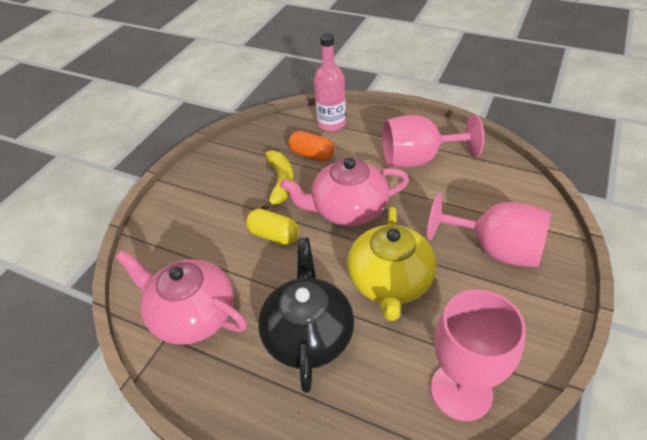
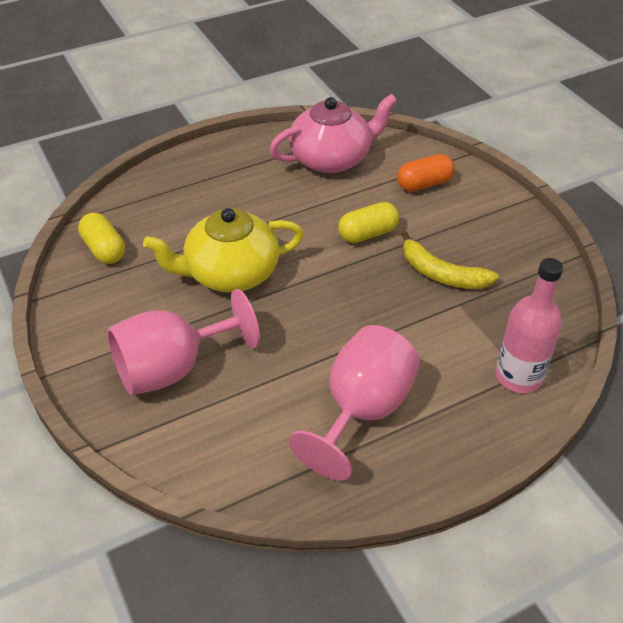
camera: 125 degrees right, 0 degrees up
(308, 334) = (243, 204): black teapot -> none
(311, 155) = (467, 322): orange capsule -> orange capsule (424, 184)
(347, 209) = (346, 299): pink teapot -> none
(390, 282) = (230, 273): yellow teapot -> yellow teapot turned 60 degrees counterclockwise
(461, 391) = (104, 249): pink goblet -> yellow capsule

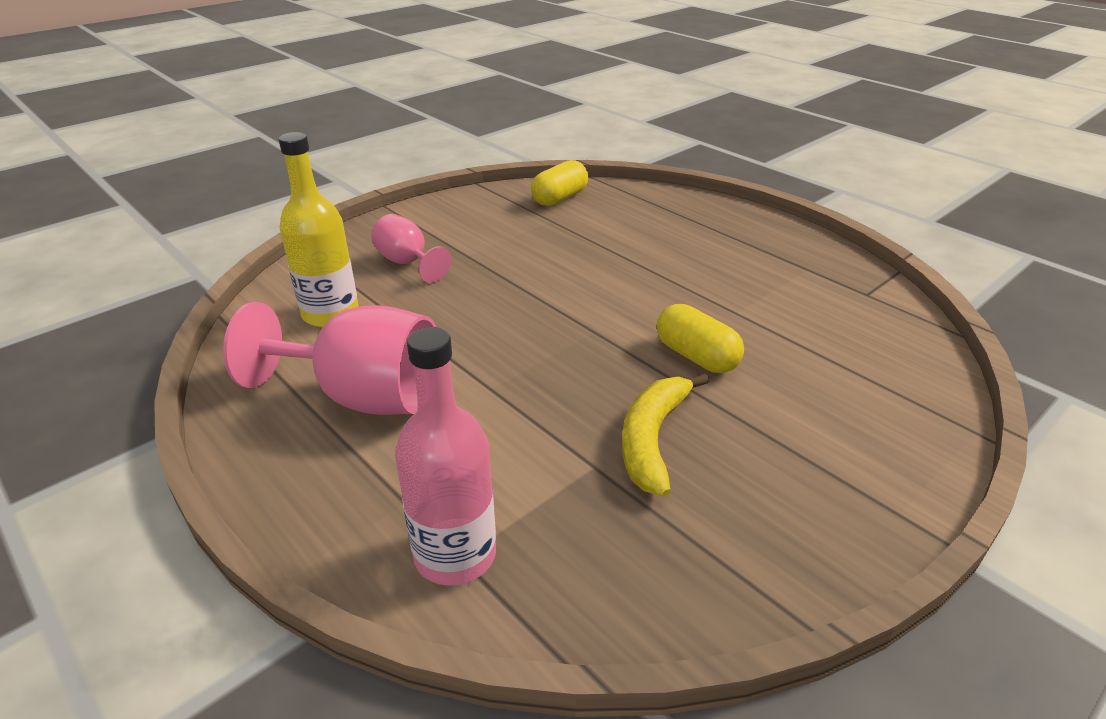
camera: 75 degrees right, 10 degrees down
(172, 368) = (407, 263): pink goblet -> pink goblet, size x0.55
(230, 273) = (561, 269): yellow teapot -> none
(237, 428) = (330, 314): none -> yellow bottle
(332, 158) = (833, 304): pink teapot -> none
(424, 184) = (855, 396): orange capsule -> none

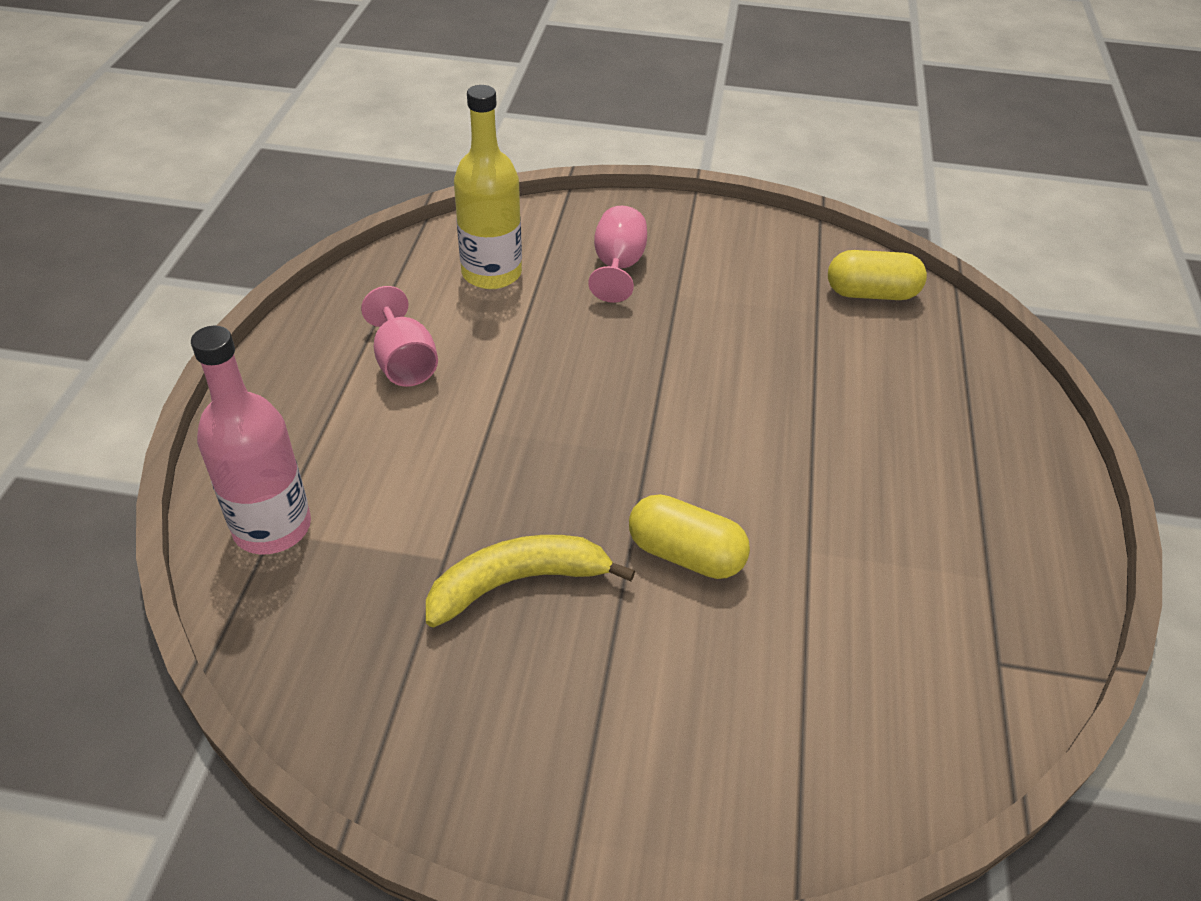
camera: 50 degrees right, 10 degrees up
(363, 397) = (404, 363): pink goblet -> pink goblet, size x0.55
(696, 356) = (685, 554): yellow capsule -> yellow capsule turned 75 degrees counterclockwise

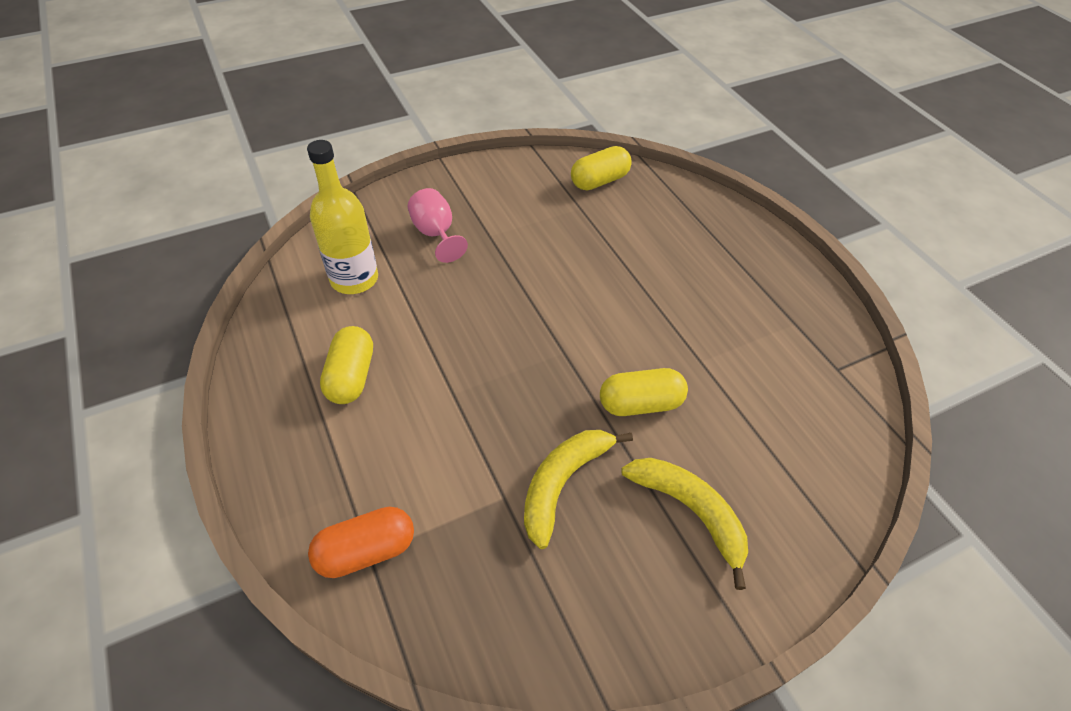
camera: 35 degrees left, 5 degrees up
(272, 527) = (366, 551): pink bottle -> orange capsule
(404, 363) = (351, 376): pink goblet -> yellow capsule
(634, 699) = (690, 512): none -> yellow banana

